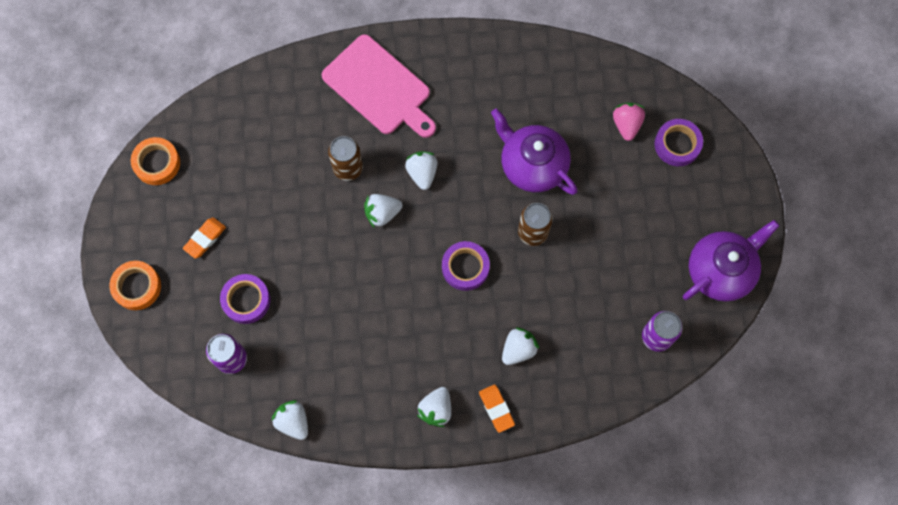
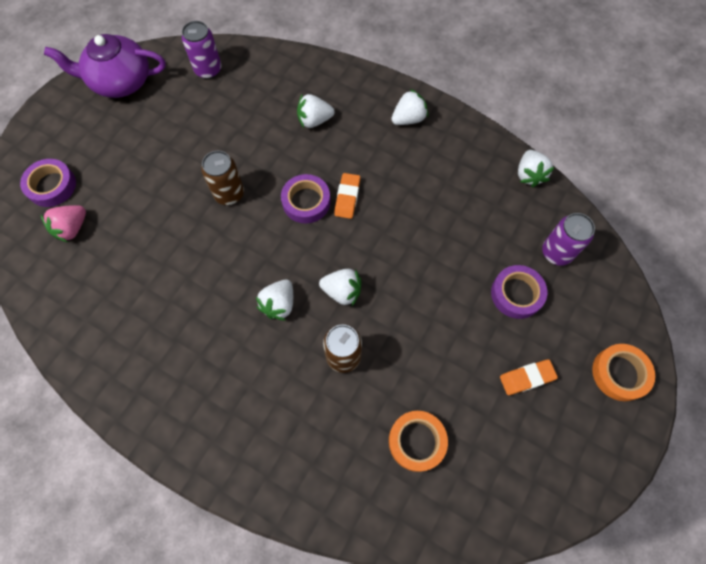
camera: 145 degrees left, 5 degrees down
(157, 163) = (538, 499): orange tape -> orange tape (417, 441)
(379, 88) = (252, 421): pink cutting board -> none
(496, 409) = (363, 94): orange eraser -> orange eraser (347, 197)
(532, 165) = (179, 247): purple teapot -> none

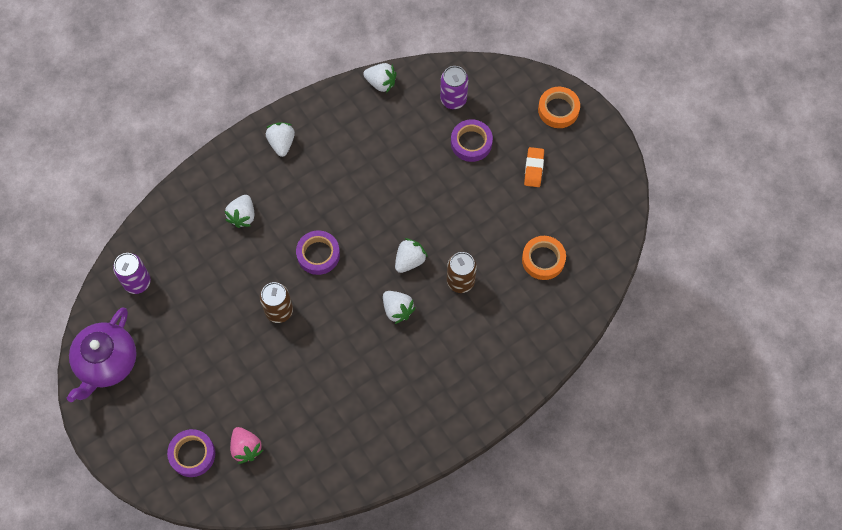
camera: 65 degrees left, 0 degrees up
(347, 197) = (331, 222): orange eraser -> none

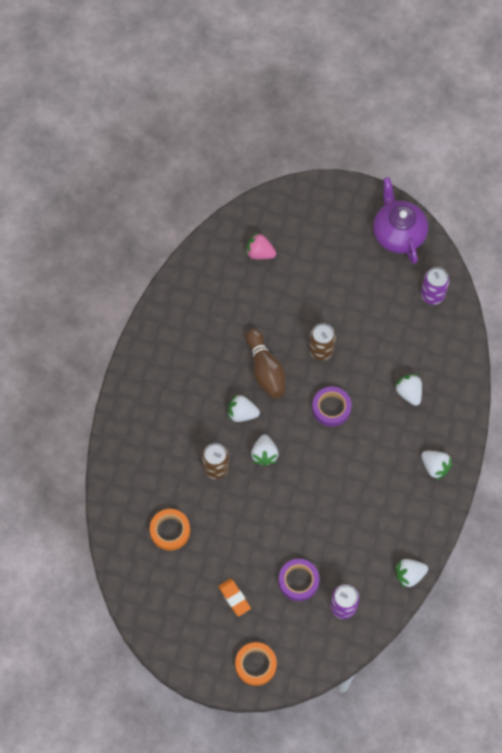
camera: 140 degrees right, 0 degrees up
(192, 454) = (289, 224): purple tape -> none
(343, 332) = (265, 370): none -> brown bowling pin

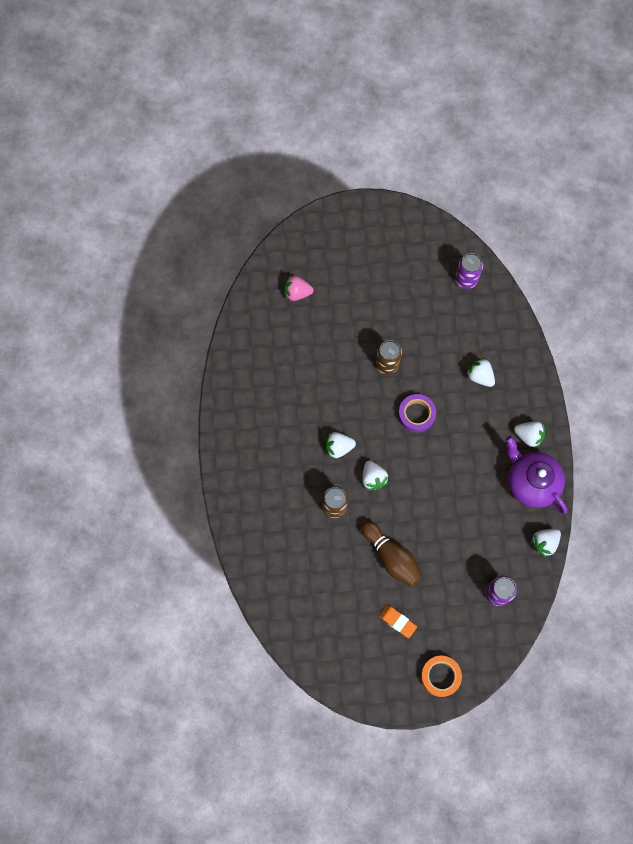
camera: 20 degrees left, 5 degrees up
(170, 531) = (315, 580): orange tape -> none
(265, 370) = (344, 400): brown bowling pin -> brown bowling pin (391, 557)
(298, 581) = (448, 584): purple tape -> none
(398, 233) = (414, 233): purple teapot -> purple teapot (531, 482)

